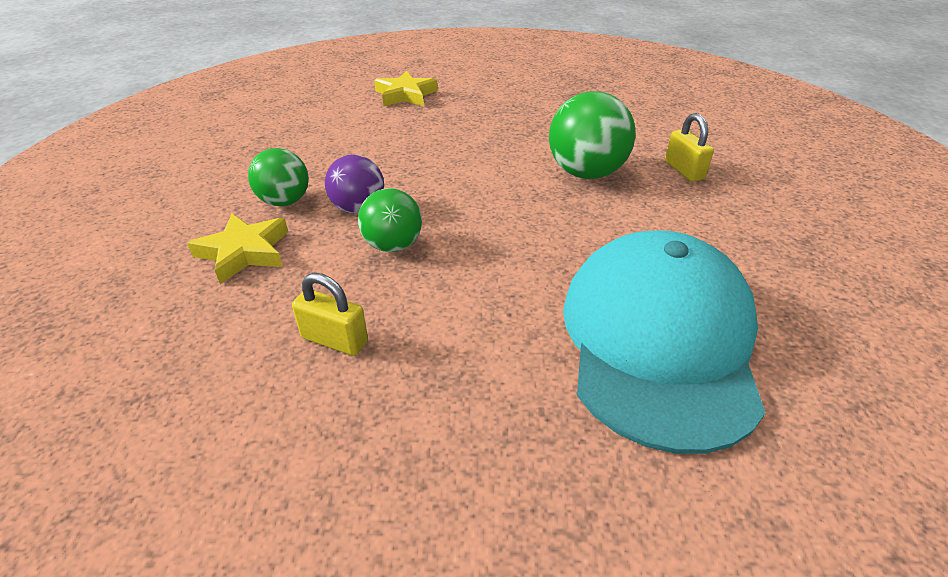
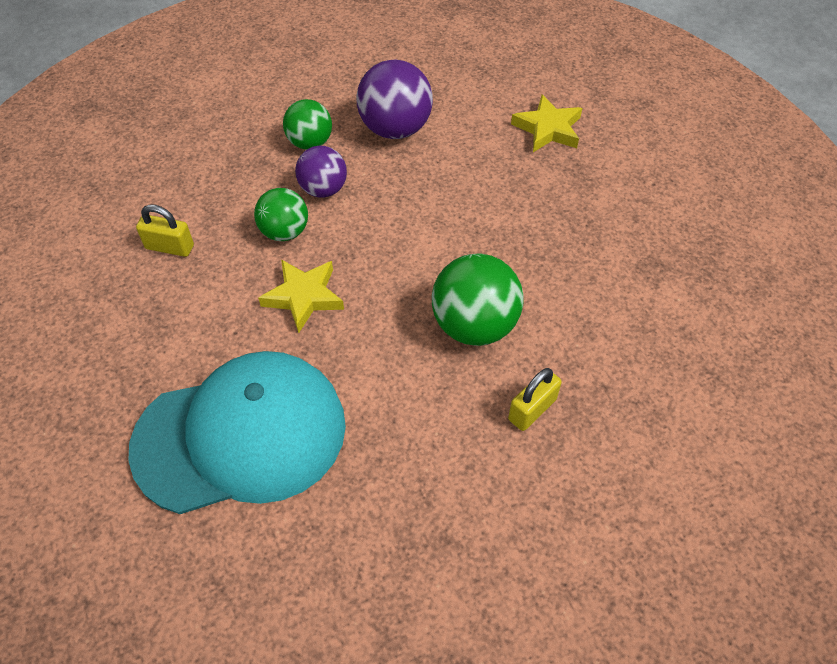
camera: 65 degrees right, 15 degrees up
(244, 252) = (237, 155): yellow star -> yellow star (303, 297)
(325, 153) = (395, 129): none -> purple ball
(334, 340) = (170, 247): yellow padlock -> yellow padlock turned 75 degrees counterclockwise

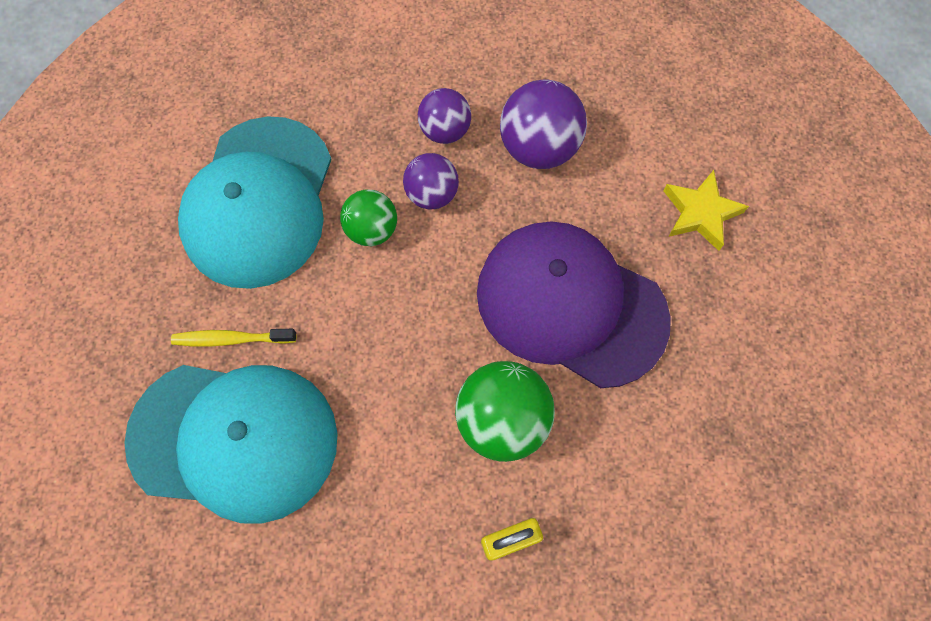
camera: 25 degrees right, 15 degrees up
(170, 247) = (259, 202): yellow padlock -> turquoise cap
(197, 359) = (231, 339): none -> yellow toothbrush
(303, 297) = (356, 313): yellow star -> none
(310, 142) = (445, 131): green ball -> purple ball
(483, 224) = (570, 305): none -> purple cap

